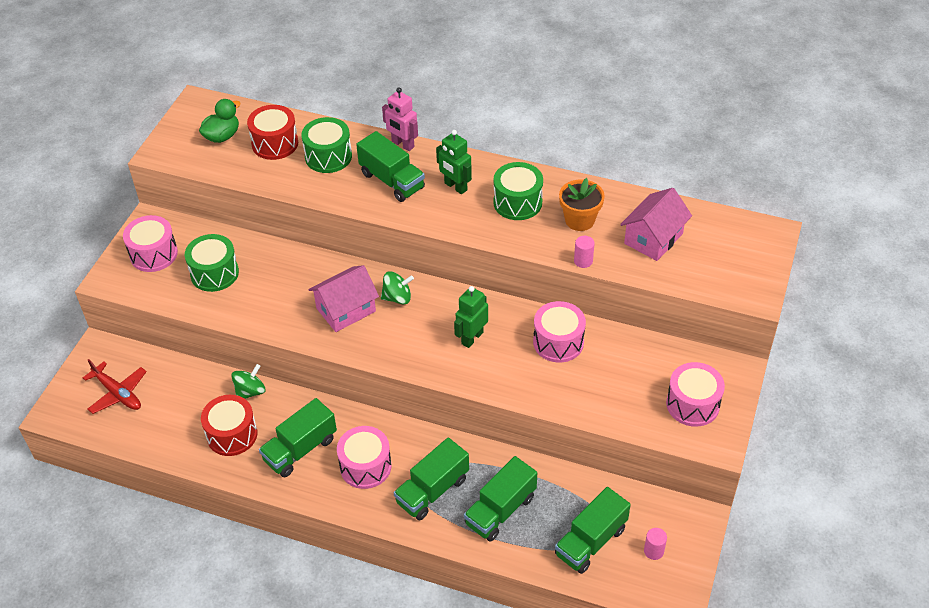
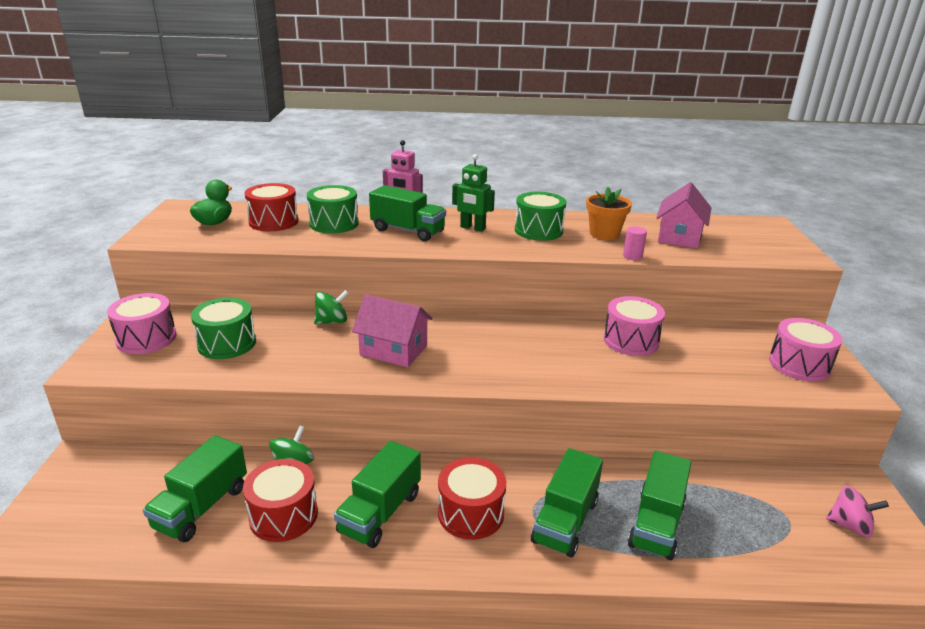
camera: 20 degrees left, 20 degrees down
(117, 393) = (111, 501): red plane -> none
(346, 310) = (393, 350): pink house -> pink house turned 75 degrees clockwise
(365, 466) = (471, 513): pink drum -> red drum
(397, 297) = (444, 333): green spinning top -> green spinning top (332, 321)
(472, 338) = (543, 351): green robot -> none
(590, 541) = (778, 532): green truck -> green truck (201, 507)
(653, 551) = (850, 525): pink cylinder -> pink spinning top

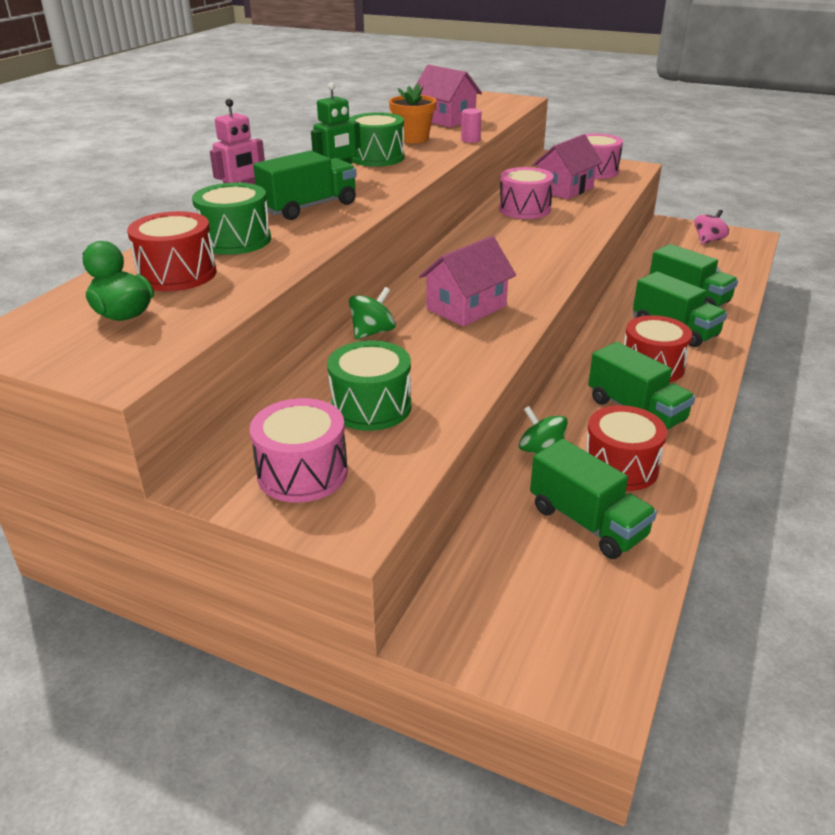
camera: 65 degrees left, 5 degrees up
(332, 321) = (372, 332): green spinning top -> green spinning top turned 45 degrees clockwise
(715, 354) = (564, 189): none -> pink house

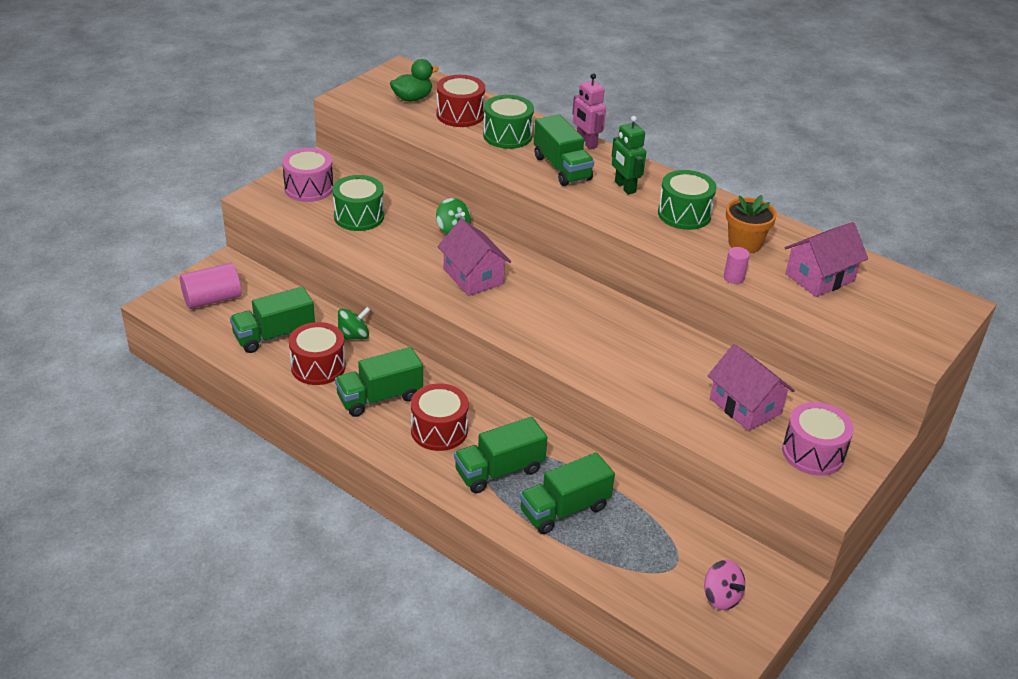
camera: 100 degrees right, 5 degrees up
(524, 209) = (684, 359): pink drum -> none
(545, 620) = (212, 299): none -> pink cylinder

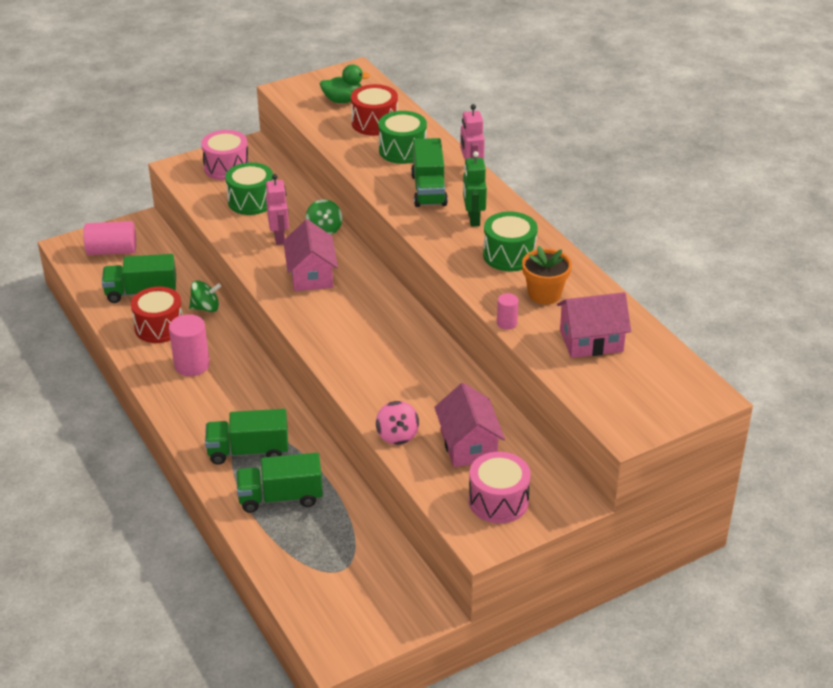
camera: 25 degrees right, 0 degrees up
(379, 397) = (192, 365): green truck -> pink cylinder
(414, 246) = (279, 237): none -> pink robot
(439, 430) = (222, 404): red drum -> none
(721, 597) = (362, 606): pink spinning top -> pink spinning top (397, 435)

